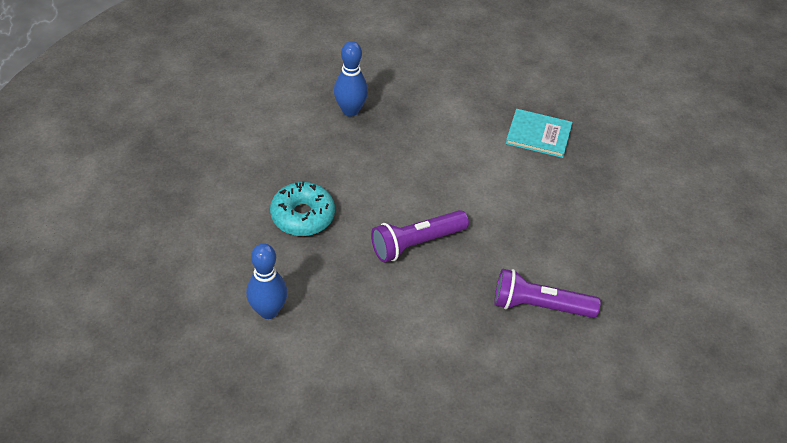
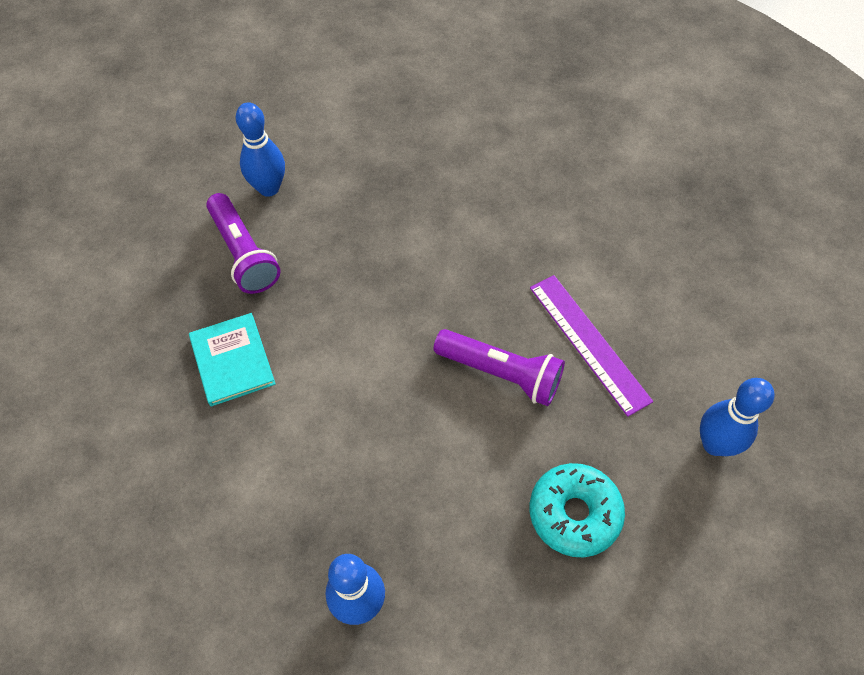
camera: 125 degrees left, 10 degrees up
(394, 302) = (589, 343): none -> purple ruler
(539, 306) = (475, 230): purple flashlight -> purple flashlight (244, 253)
(671, 218) = (269, 188): none -> blue bowling pin

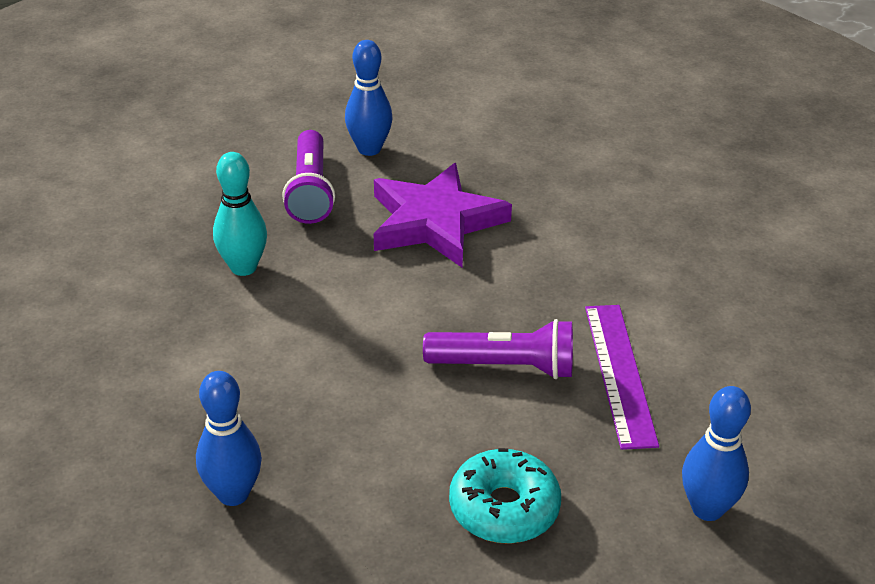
camera: 25 degrees right, 20 degrees down
(232, 360) = (243, 267): turquoise book -> turquoise bowling pin
(367, 246) = (435, 222): none -> purple star
(501, 373) = (505, 366): purple flashlight -> purple flashlight turned 45 degrees counterclockwise

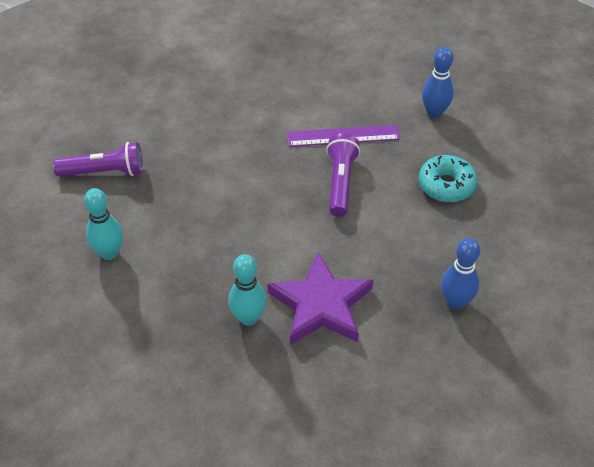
camera: 90 degrees left, 10 degrees up
(310, 191) = (160, 285): purple flashlight -> purple flashlight (104, 172)
(369, 149) = (109, 253): blue bowling pin -> turquoise bowling pin
(435, 222) = (202, 214): purple star -> purple star (321, 304)

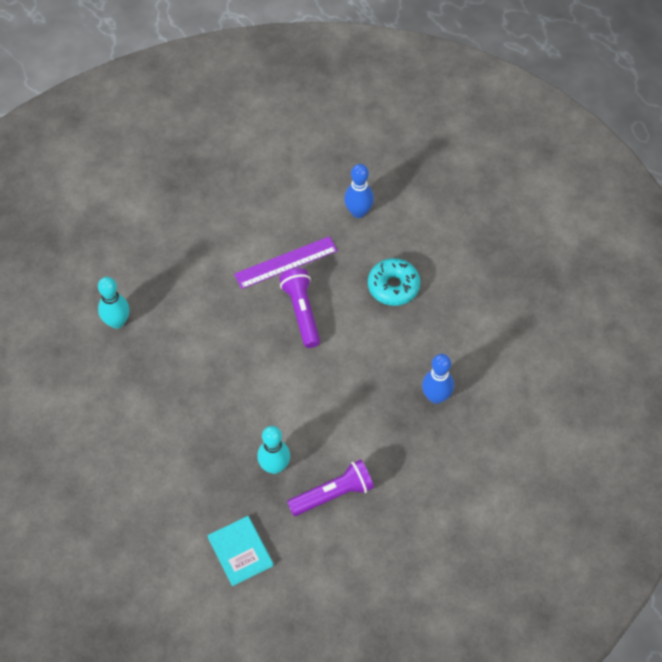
camera: 20 degrees left, 10 degrees up
(104, 172) = (85, 367): purple flashlight -> purple flashlight (333, 494)
(109, 253) = (129, 446): turquoise bowling pin -> turquoise bowling pin (117, 322)
(172, 393) = (240, 551): none -> turquoise book
(321, 304) = (329, 435): purple star -> none

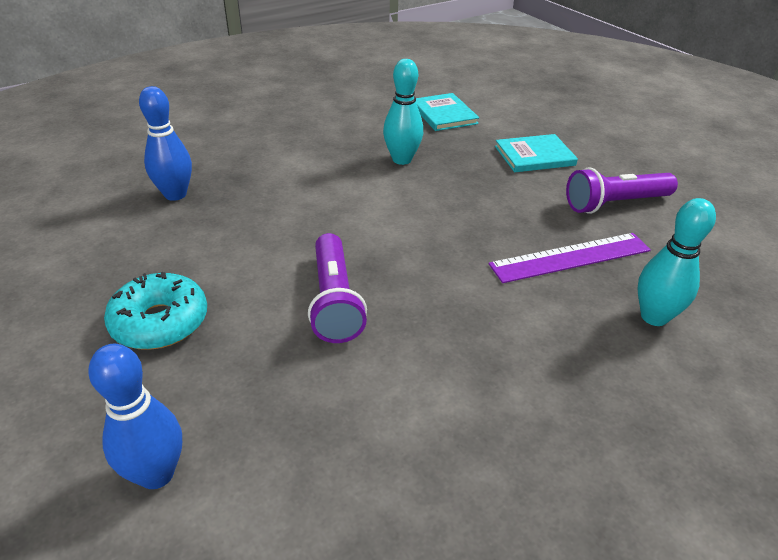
camera: 175 degrees left, 20 degrees down
(162, 488) = (534, 156): none -> turquoise book
(286, 262) = (347, 382): purple ruler -> purple ruler (571, 257)
(333, 494) = (338, 137): purple flashlight -> purple flashlight (615, 204)

